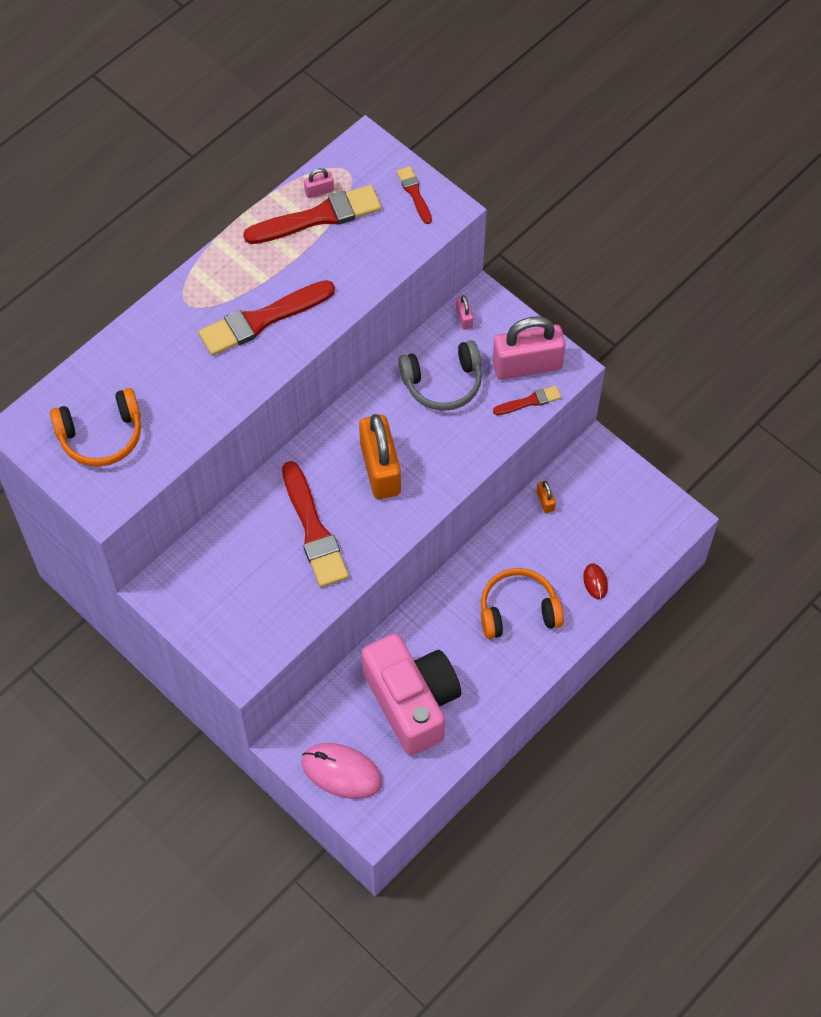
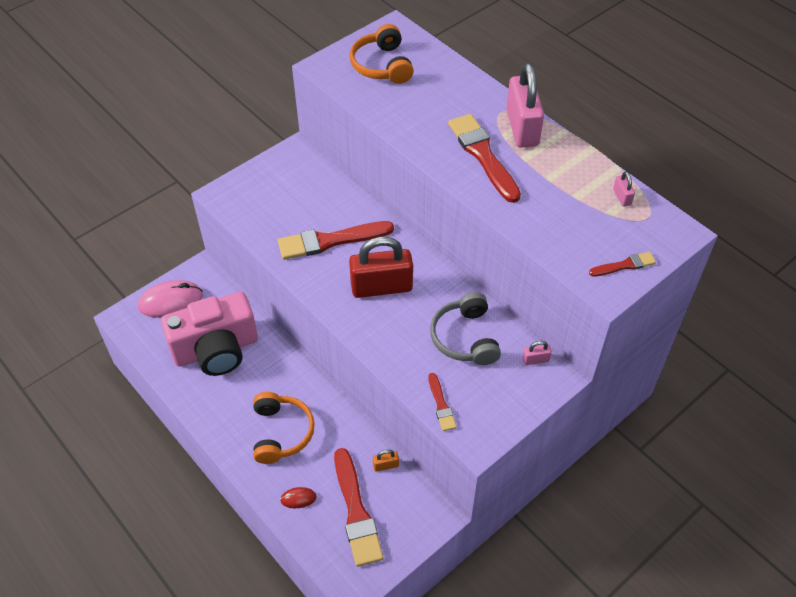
camera: 95 degrees right, 10 degrees down
(318, 217) = (592, 195): red brush -> red brush (356, 511)
(341, 772) = (170, 301): pink mouse -> pink mouse turned 45 degrees clockwise
(380, 469) = (381, 287): orange padlock -> red padlock
(527, 365) = (482, 406): pink padlock -> pink padlock (522, 128)

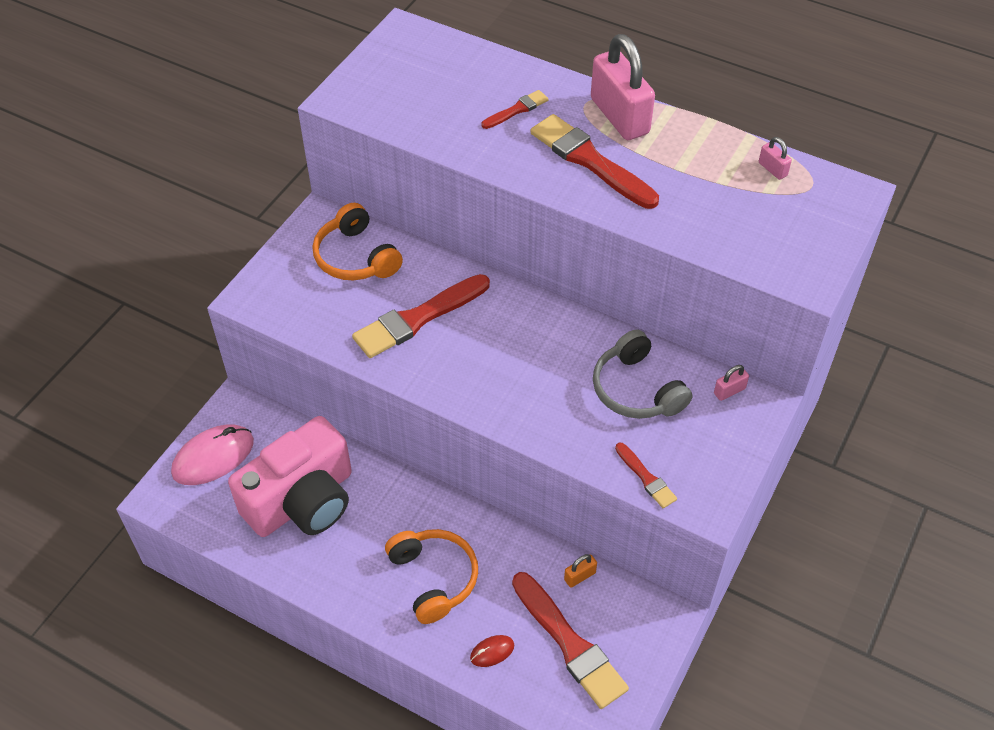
camera: 20 degrees left, 0 degrees up
(381, 287) = (508, 357): red padlock -> none
(382, 65) = (413, 81): orange headphones -> orange headphones (356, 257)
(624, 265) = (814, 247): red brush -> red brush (516, 110)

